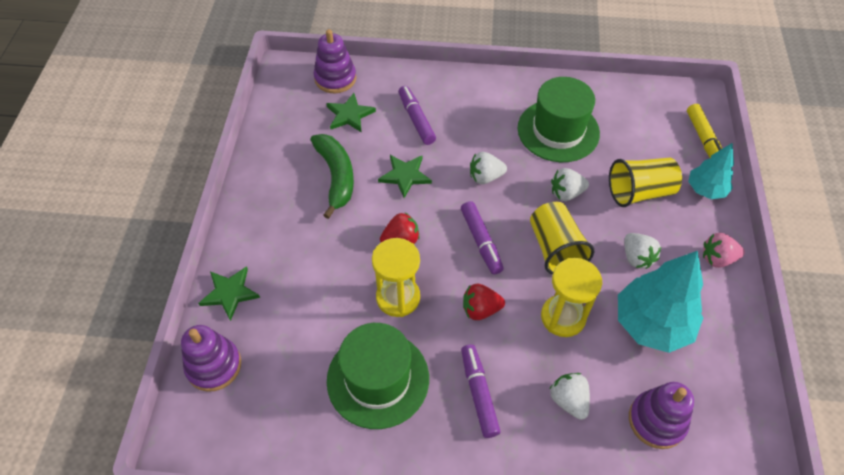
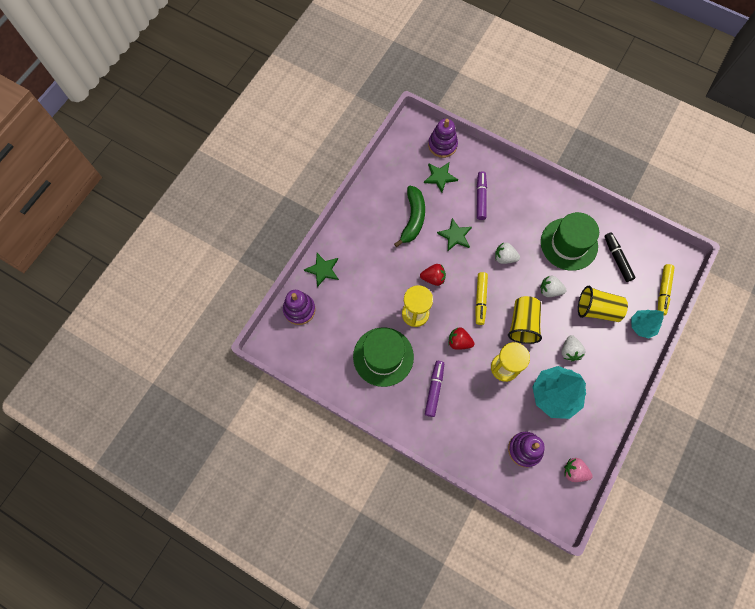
camera: 25 degrees right, 15 degrees up
(481, 241) = (480, 300): purple marker -> yellow marker
(568, 400) = (482, 416): white strawberry -> none
(627, 125) = (617, 259): none -> black marker
(717, 258) = (620, 374): pink strawberry -> pink strawberry (574, 471)

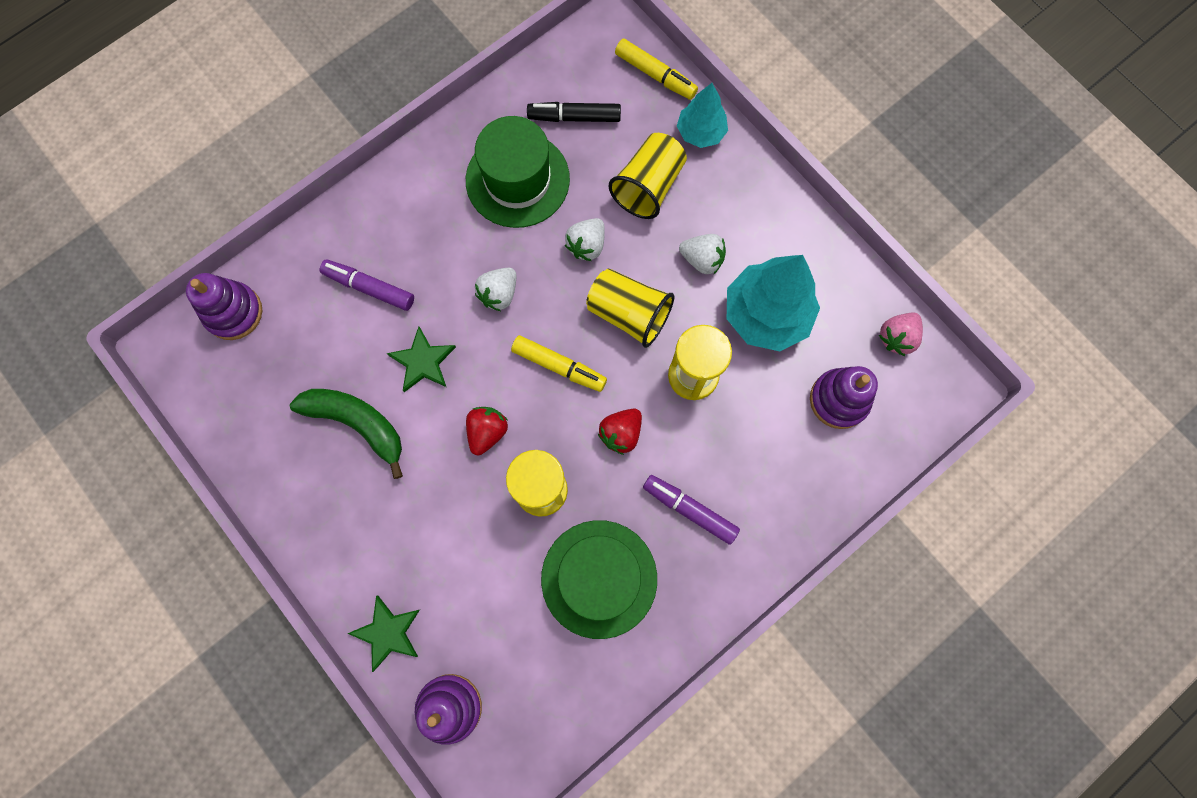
camera: 70 degrees left, 5 degrees up
(440, 177) = (296, 342): green star -> none

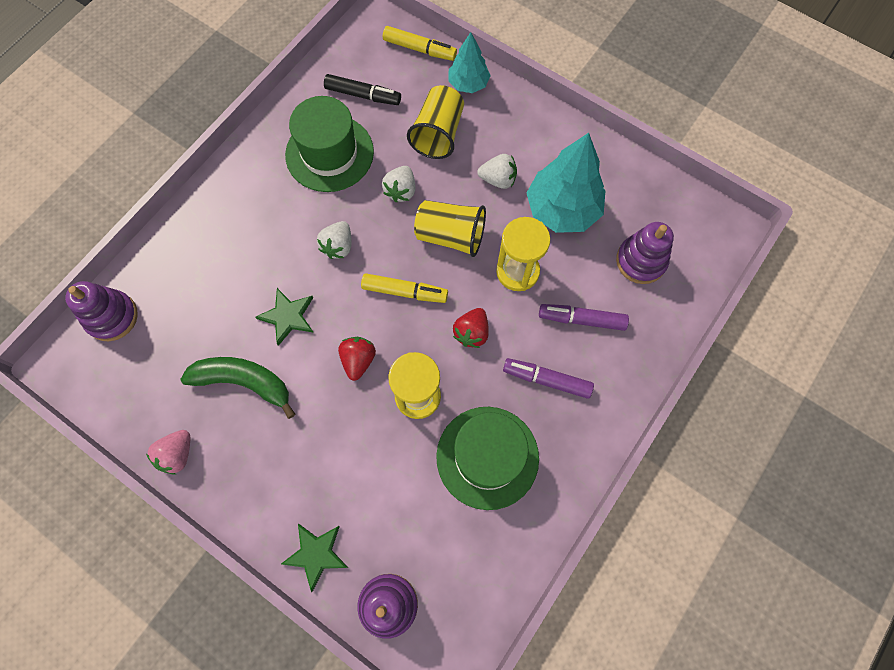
camera: 15 degrees left, 5 degrees down
(369, 288) = (226, 268): purple marker -> purple marker (581, 319)
(574, 117) = (363, 95): black marker -> black marker turned 150 degrees counterclockwise
(897, 337) = (671, 202): pink strawberry -> pink strawberry (177, 454)

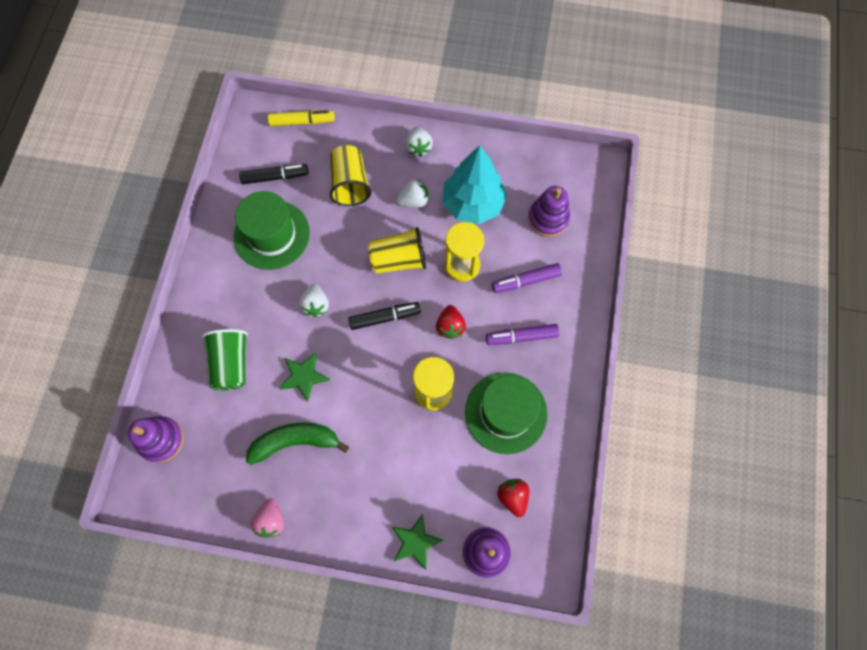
camera: 25 degrees left, 0 degrees up
(221, 270) = (231, 364): none -> green cup
(358, 360) = (375, 385): red strawberry -> red strawberry (513, 497)
(401, 191) = (343, 241): white strawberry -> white strawberry (418, 147)
(405, 291) = (385, 317): yellow marker -> black marker
(468, 84) = (354, 134): turquoise tree -> none

